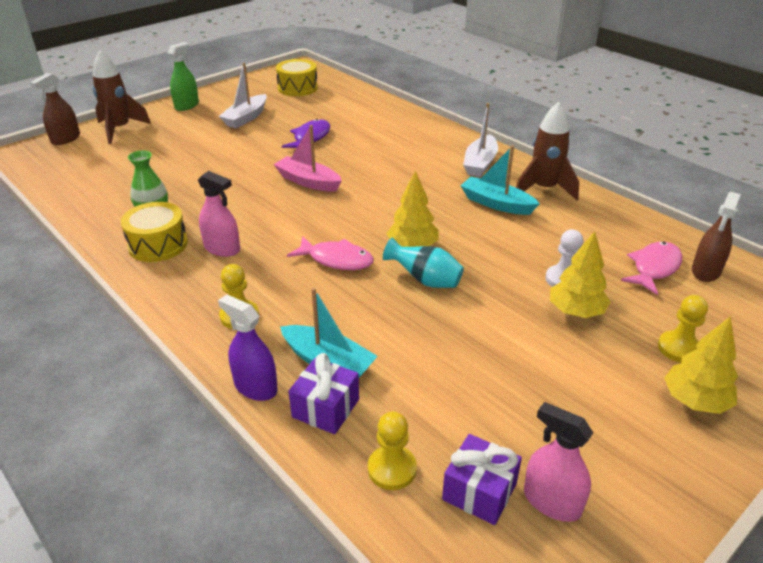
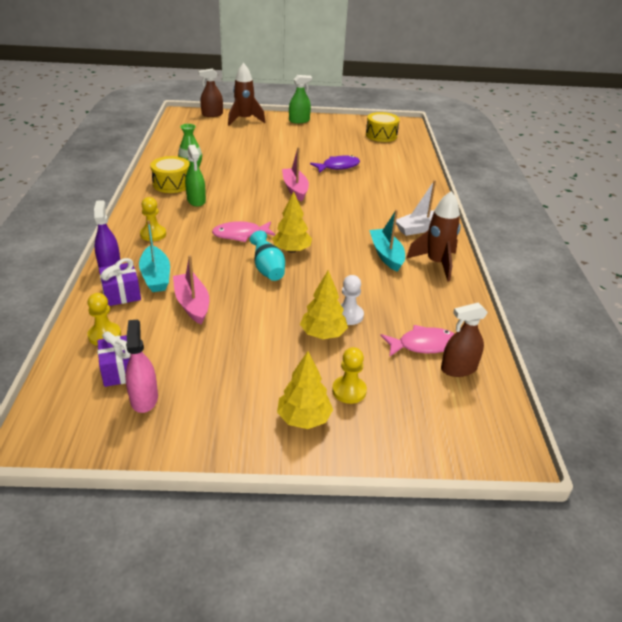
camera: 40 degrees right, 0 degrees up
(222, 248) = (196, 200): pink spray bottle -> green spray bottle
(246, 118) = (320, 140): white boat -> none
(336, 260) = (240, 235): pink fish -> pink fish turned 105 degrees clockwise
(418, 365) = (192, 304): none -> pink boat

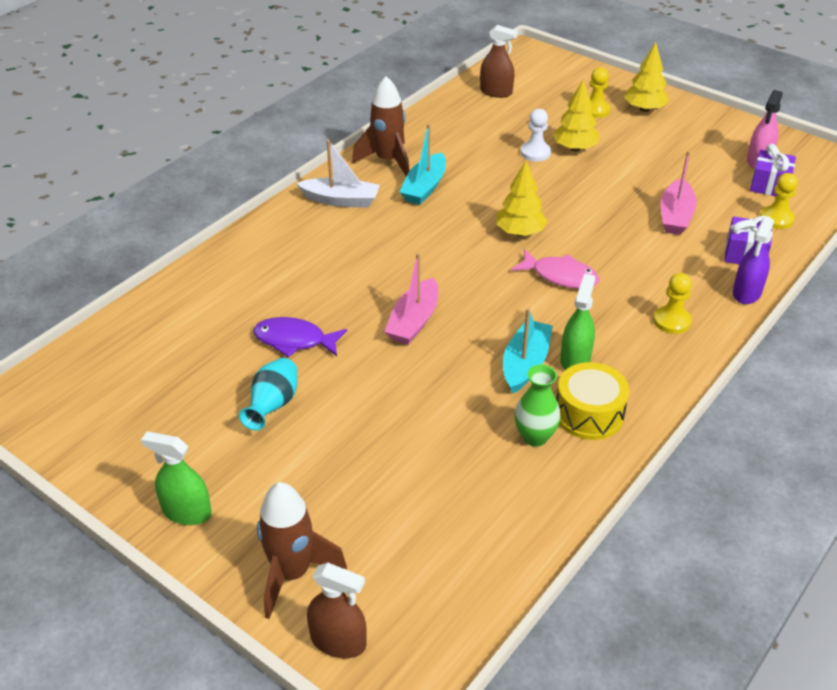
camera: 140 degrees left, 5 degrees up
(156, 276) = (697, 260): turquoise boat -> turquoise boat (525, 364)
(267, 269) = (568, 221): turquoise vase -> turquoise vase (273, 406)
(381, 135) = (112, 387): yellow drum -> none
(423, 345) = (501, 113): pink fish -> none

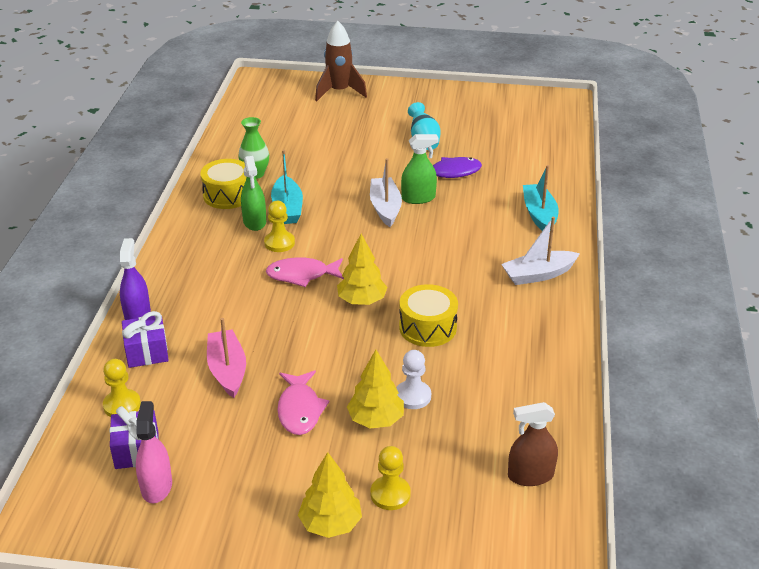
camera: 150 degrees right, 5 degrees down
(186, 512) = (414, 94): green spray bottle -> green spray bottle (418, 198)
(338, 641) = (297, 82): brown spray bottle -> none
(388, 161) = (544, 329): brown rocket -> none
(414, 321) = (385, 208): pink boat -> white boat
(424, 187) = (482, 313): turquoise boat -> turquoise boat (539, 215)
(481, 192) = (427, 327): none -> yellow drum
(629, 171) = (300, 410): none -> pink fish
(671, 321) = (194, 270): yellow pawn -> yellow pawn (279, 243)

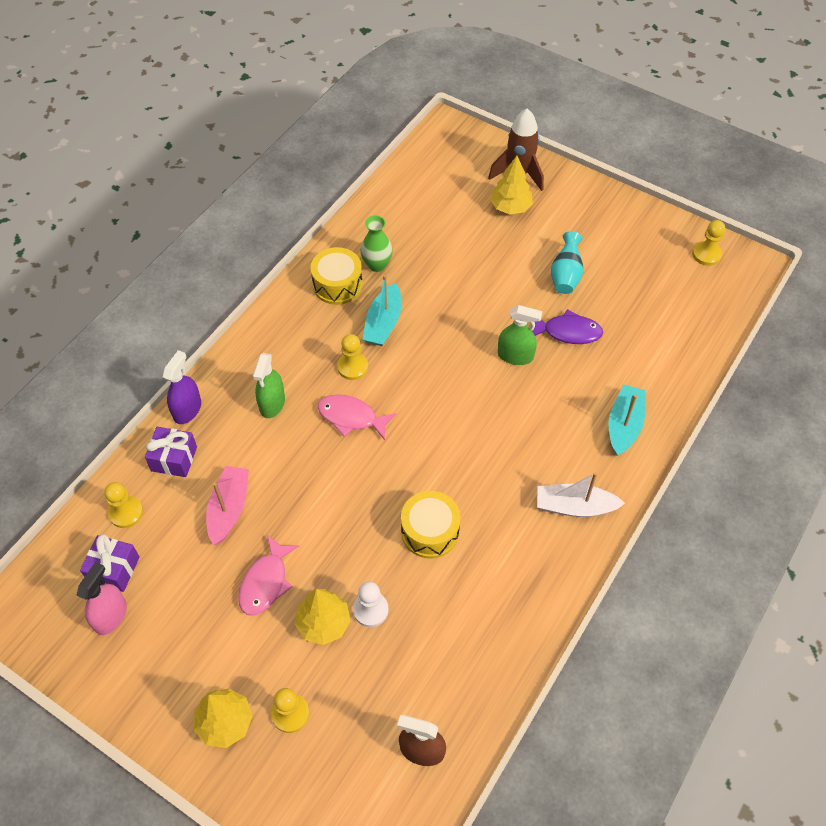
camera: 25 degrees right, 20 degrees up
(254, 221) = (344, 330): green spray bottle -> green spray bottle (272, 403)
(362, 301) = (388, 472): yellow tree -> yellow tree (510, 207)
(385, 208) = (475, 357): white boat -> none
(525, 102) = (706, 254): none -> yellow pawn

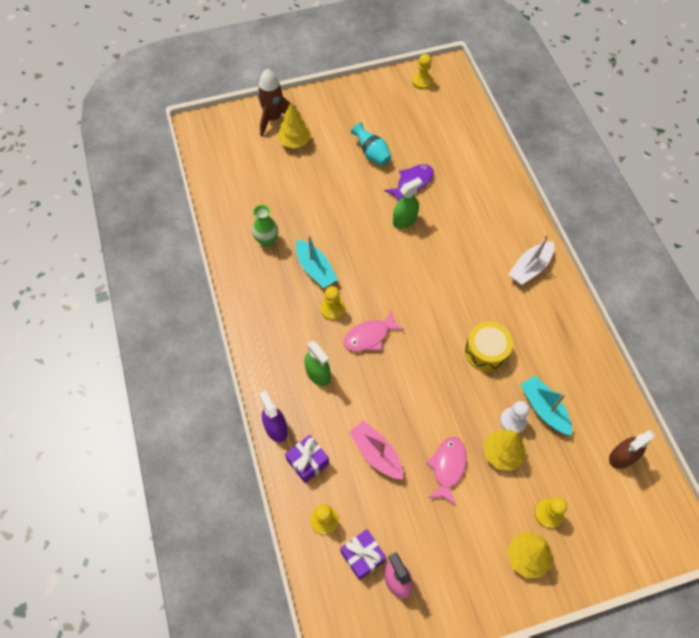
camera: 50 degrees left, 5 degrees up
(266, 582) = (448, 467): pink fish -> pink fish turned 135 degrees counterclockwise
(337, 285) = (260, 272): yellow drum -> none
(624, 425) = (498, 205): turquoise boat -> turquoise boat (544, 409)

